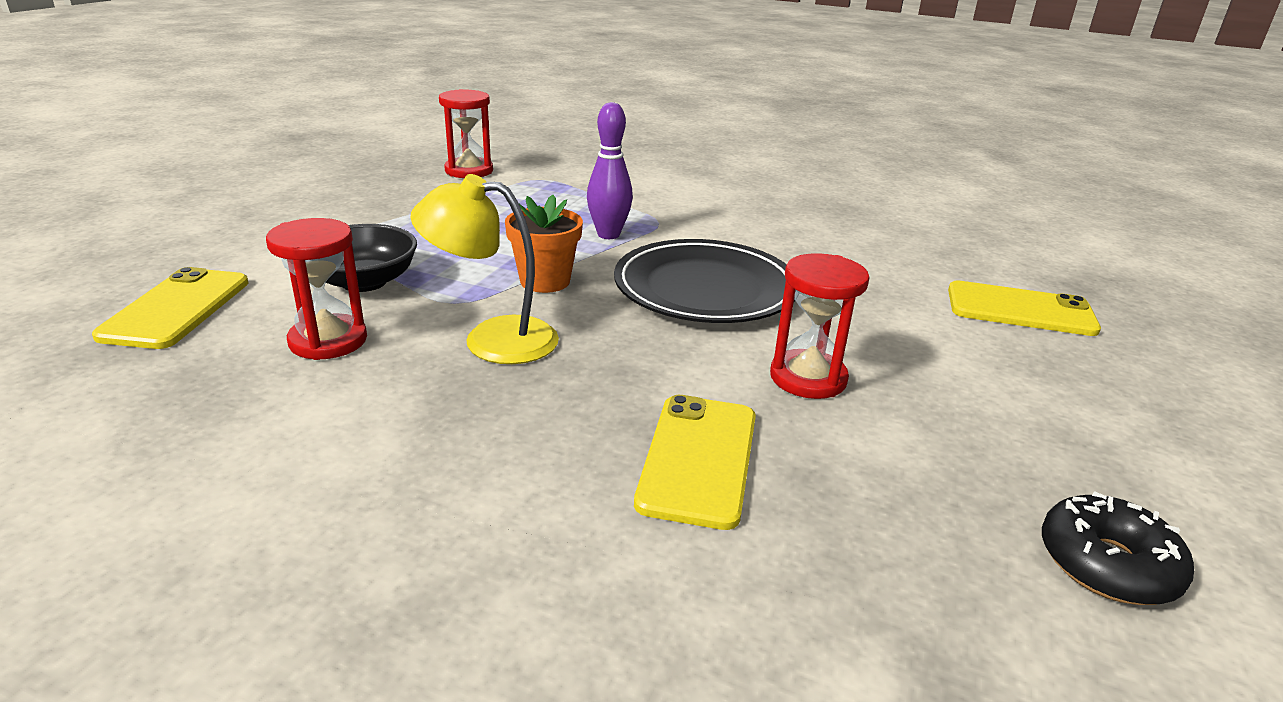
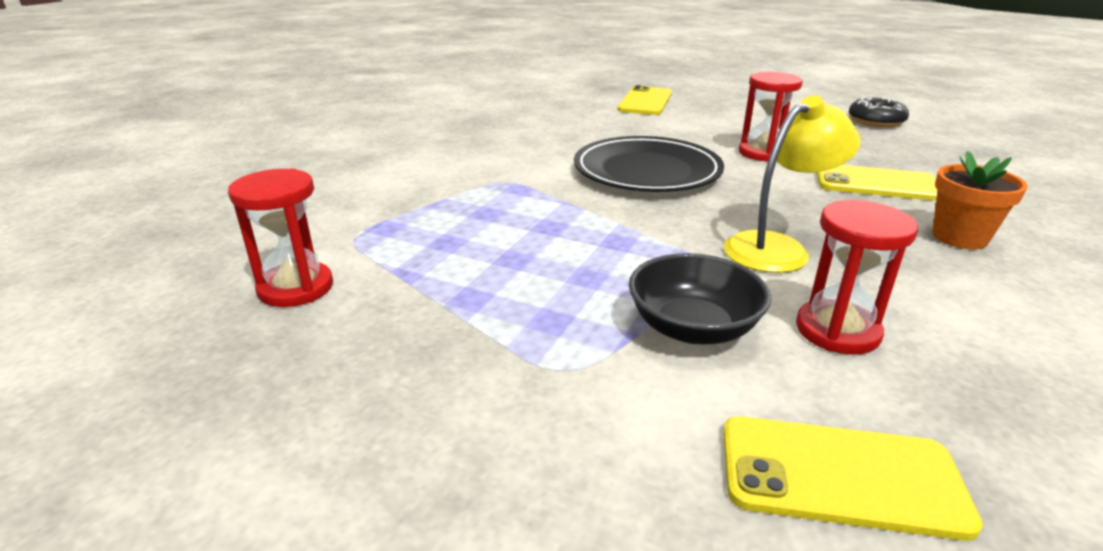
camera: 85 degrees left, 0 degrees up
(492, 339) = (777, 248): yellow lamp -> yellow lamp turned 135 degrees counterclockwise
(545, 281) = (654, 229): orange flower pot -> orange flower pot (959, 237)
(608, 235) = (538, 202): purple bowling pin -> none

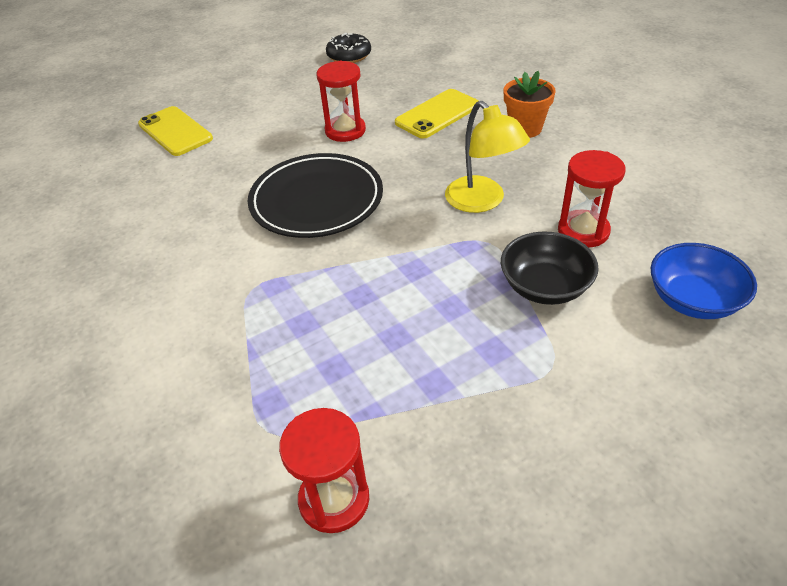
camera: 55 degrees left, 15 degrees up
(777, 248) = (482, 201): yellow lamp -> yellow lamp turned 150 degrees clockwise
(840, 475) = (693, 300): yellow phone -> blue bowl

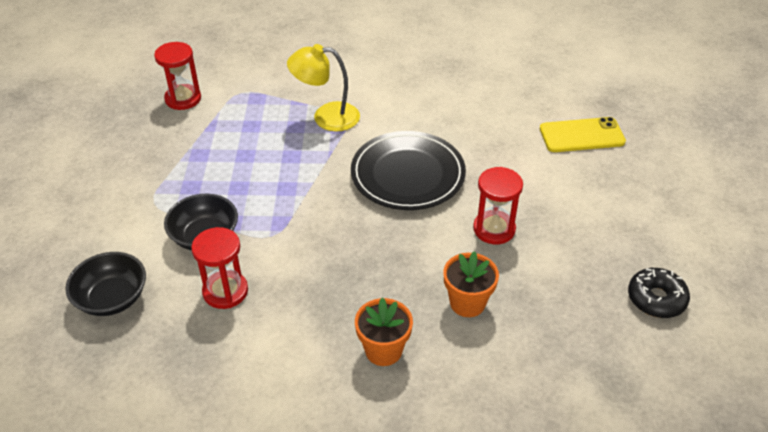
camera: 120 degrees right, 0 degrees up
(437, 114) = (467, 303): yellow phone -> orange flower pot
(482, 201) = (315, 257): yellow lamp -> yellow lamp (326, 117)
(693, 300) = (112, 298): blue bowl -> black bowl

